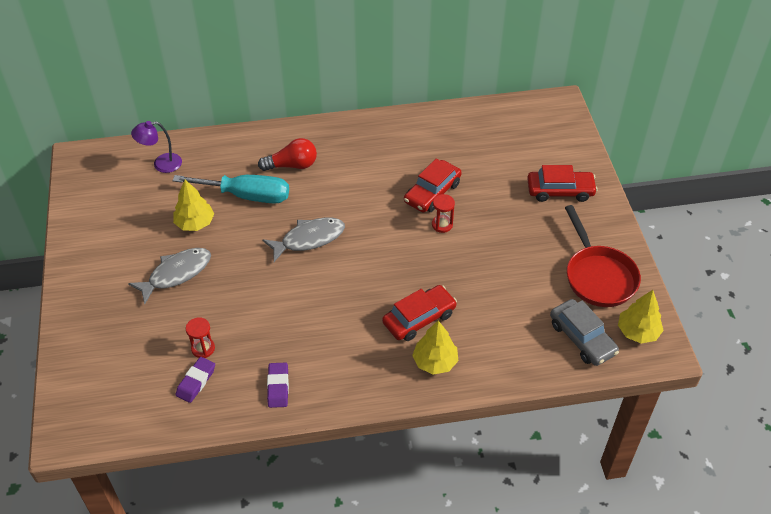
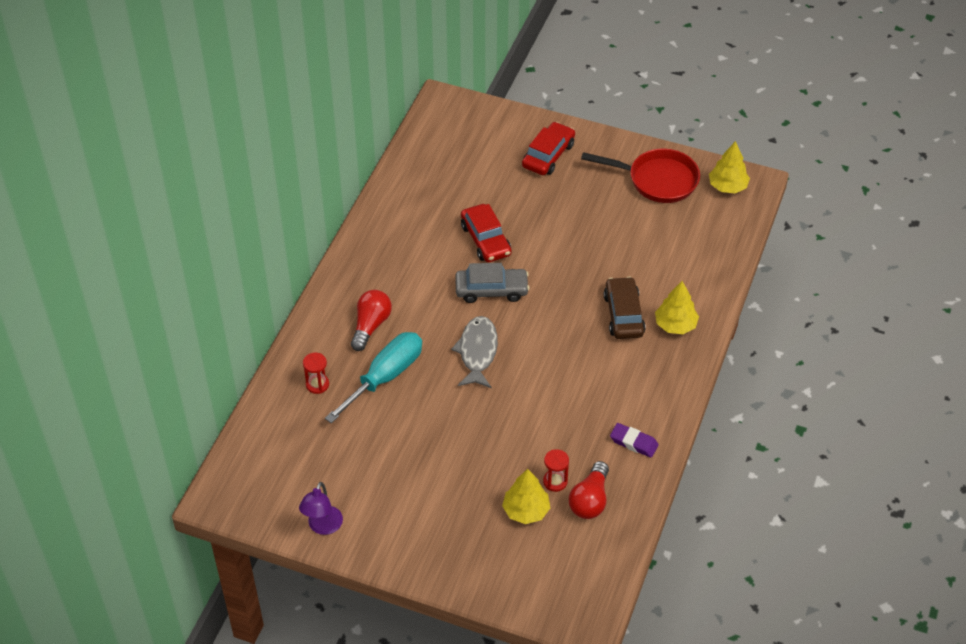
camera: 60 degrees left, 0 degrees up
(161, 164) = (285, 430): purple lamp -> purple lamp (323, 527)
(176, 274) = (449, 470): grey fish -> none
(195, 223) = (391, 431): yellow tree -> yellow tree (526, 510)
(196, 381) = (590, 500): purple eraser -> red light bulb
(419, 318) = (623, 315): red car -> brown car
(442, 225) = (529, 251): red hourglass -> red hourglass (317, 384)
(582, 338) = (712, 222): grey car -> grey car (491, 290)

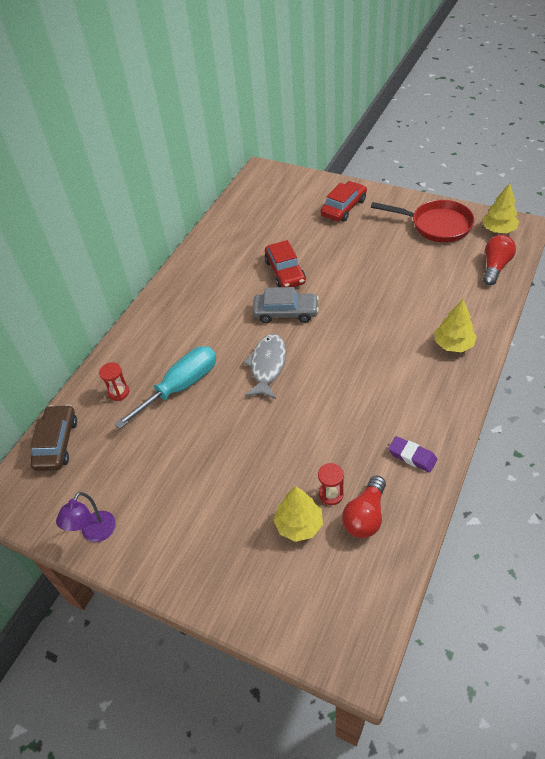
camera: 10 degrees right, 0 degrees up
(371, 325) = (175, 341): red light bulb -> red light bulb (495, 267)
(623, 315) = (404, 335): brown car -> brown car (57, 443)

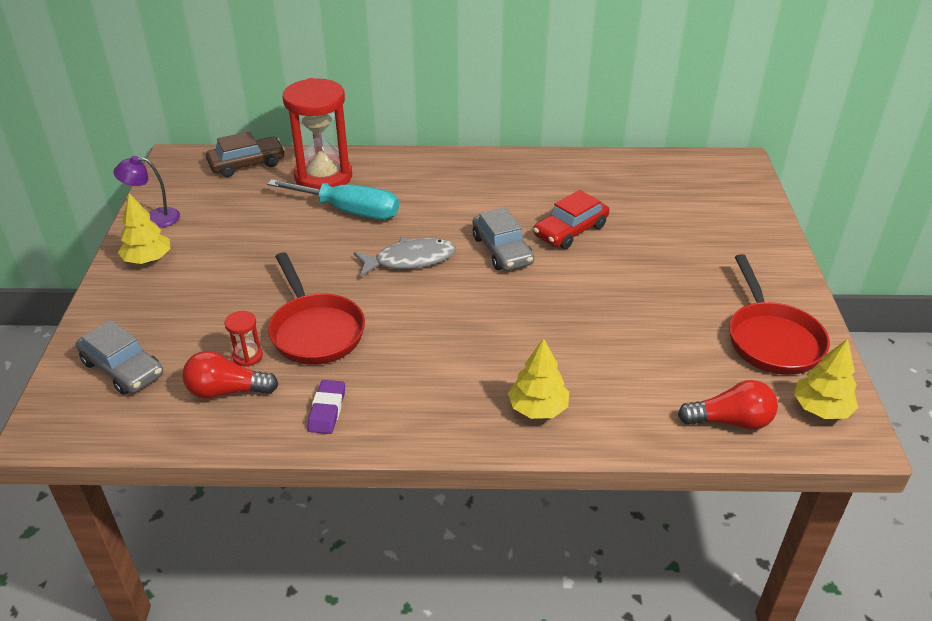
camera: 60 degrees right, 10 degrees down
(118, 392) = (323, 177): red hourglass -> red hourglass, size x2.47
(299, 524) = (200, 343): yellow tree -> yellow tree (148, 259)
(305, 589) = (122, 368): none -> grey car
(321, 444) = (315, 331): none -> red pan
(344, 207) = (731, 245): red car -> none

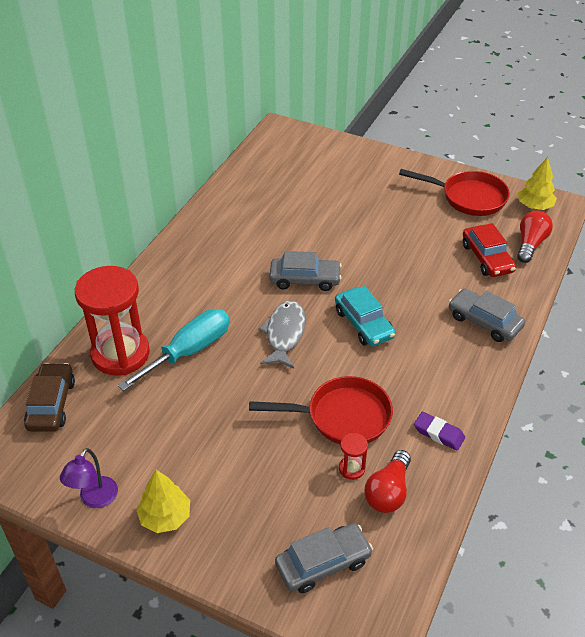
camera: 65 degrees left, 5 degrees up
(463, 310) = (363, 324): none -> turquoise car
(538, 408) = (484, 321): yellow tree -> grey car
(570, 231) = (304, 237): red car -> red car (487, 258)

